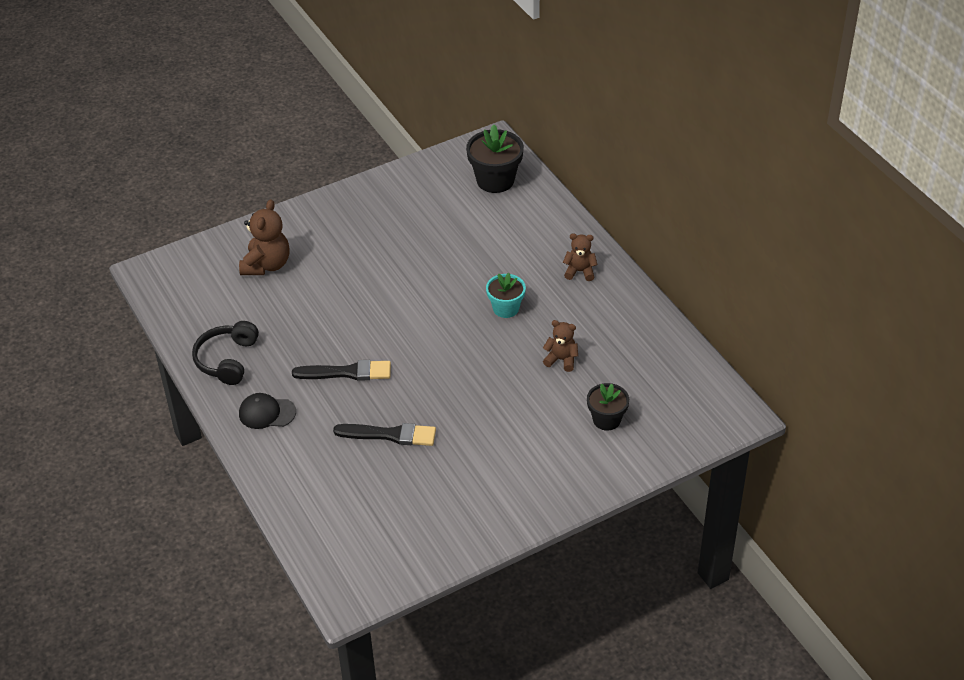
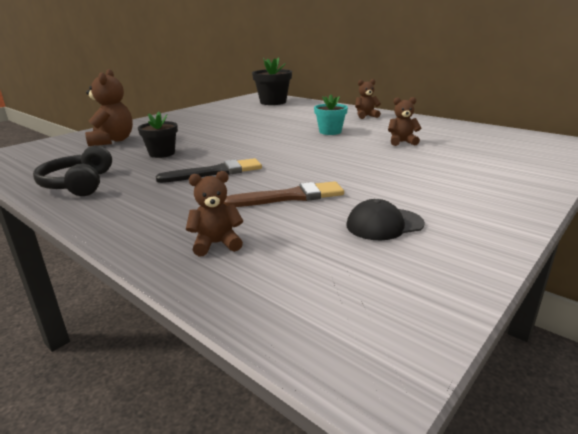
camera: 20 degrees left, 20 degrees down
(267, 413) = (134, 206): black cap -> black cap (384, 224)
(311, 480) = (216, 244): none -> brown teddy bear
(390, 435) = (290, 197): black brush -> brown brush
(606, 419) = (482, 158): black flower pot -> black flower pot (162, 153)

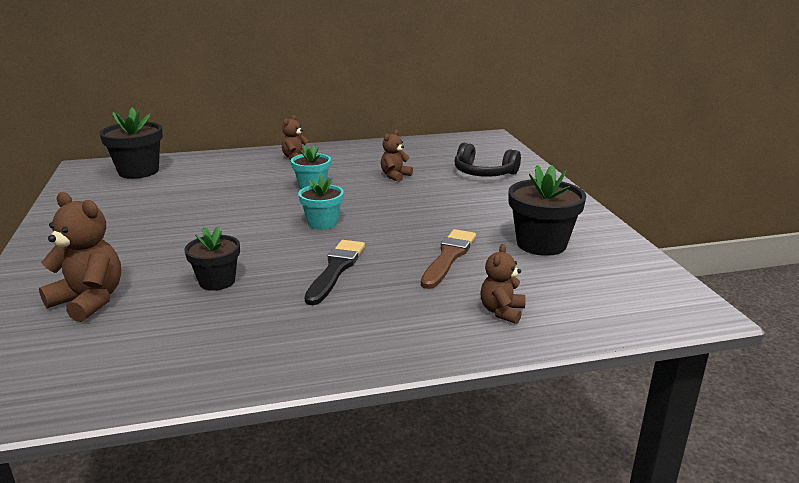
camera: 55 degrees left, 0 degrees up
(78, 184) = (240, 353): black headphones -> black headphones (483, 173)
(280, 149) = (322, 223): none -> turquoise flower pot
(384, 224) = (541, 244): black cap -> black flower pot

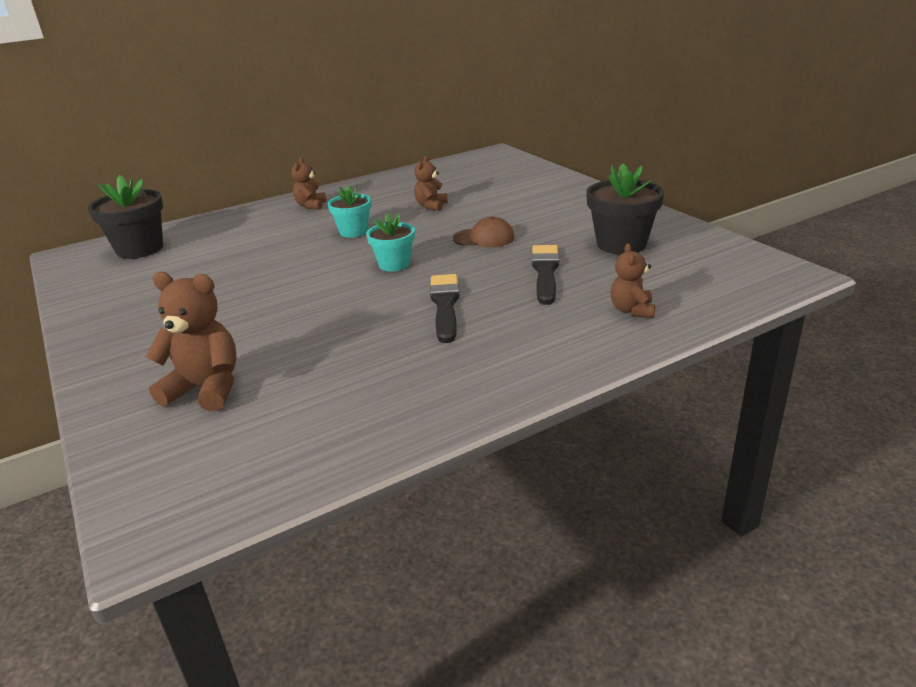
camera: 15 degrees left, 5 degrees up
(217, 281) = (331, 341): black flower pot -> none
(418, 214) = (484, 238): none -> brown cap
(448, 257) = (545, 272): brown brush -> black brush
(483, 173) = (517, 188): black headphones -> none

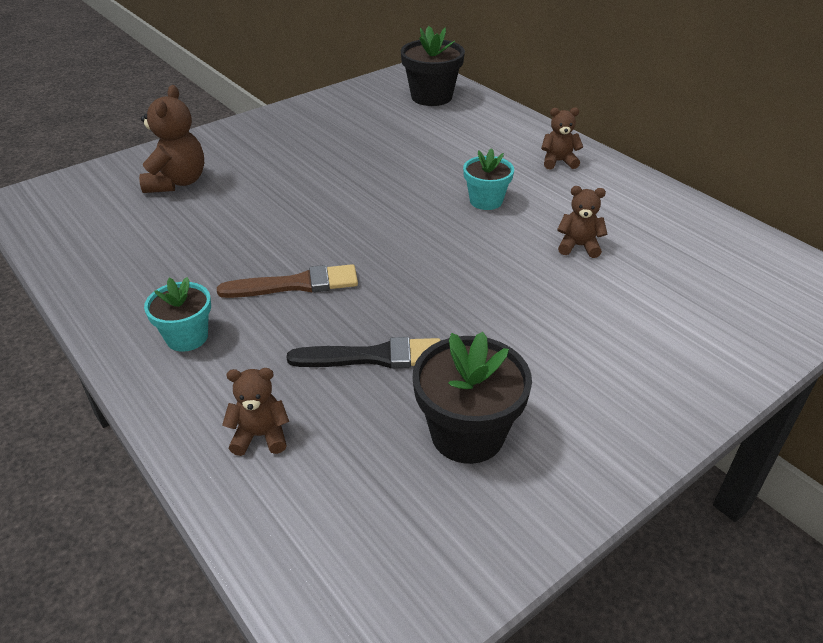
camera: 80 degrees right, 10 degrees up
(394, 264) = (398, 239): turquoise flower pot -> turquoise flower pot (187, 337)
(445, 305) = (296, 284): black brush -> brown brush
(484, 238) = (476, 299): brown cap -> none

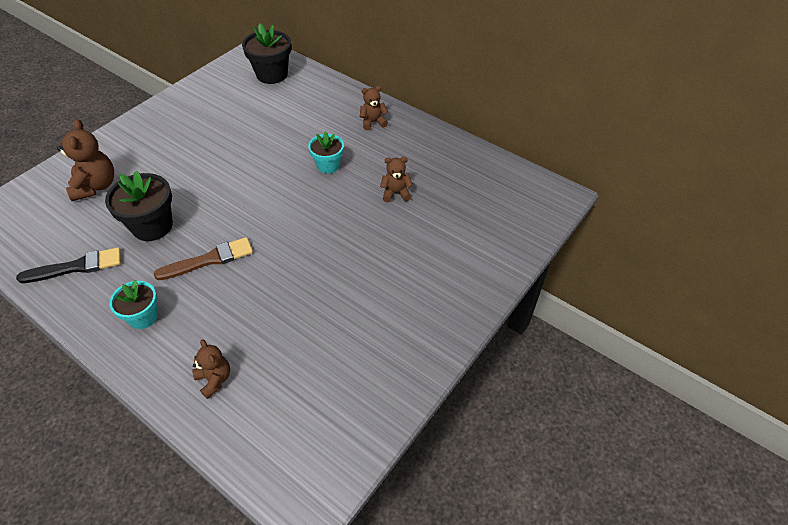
camera: 15 degrees left, 10 degrees up
(260, 436) = (214, 379): brown teddy bear -> brown teddy bear turned 75 degrees clockwise
(374, 357) = (276, 306): black brush -> black brush (76, 267)
(467, 434) = (346, 349): black flower pot -> black flower pot (152, 226)

